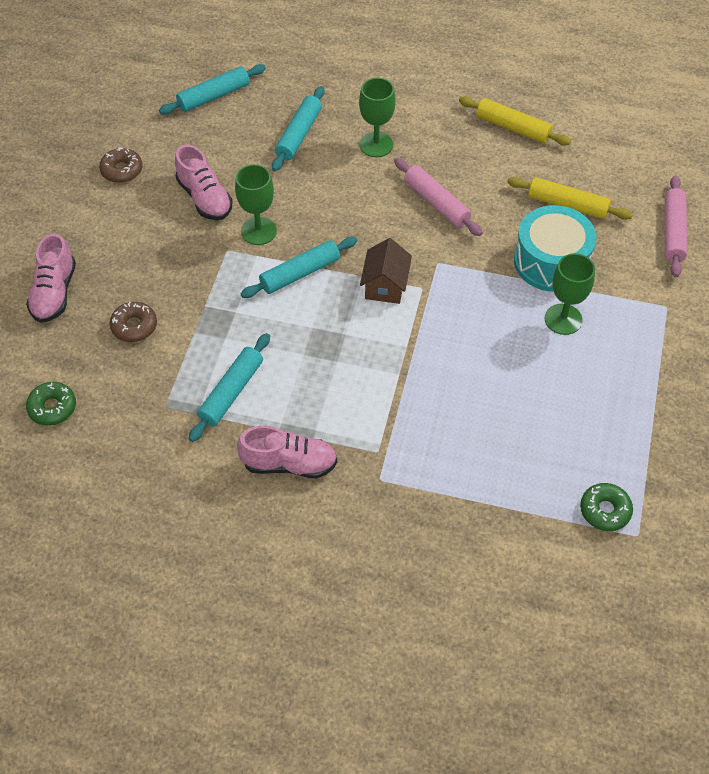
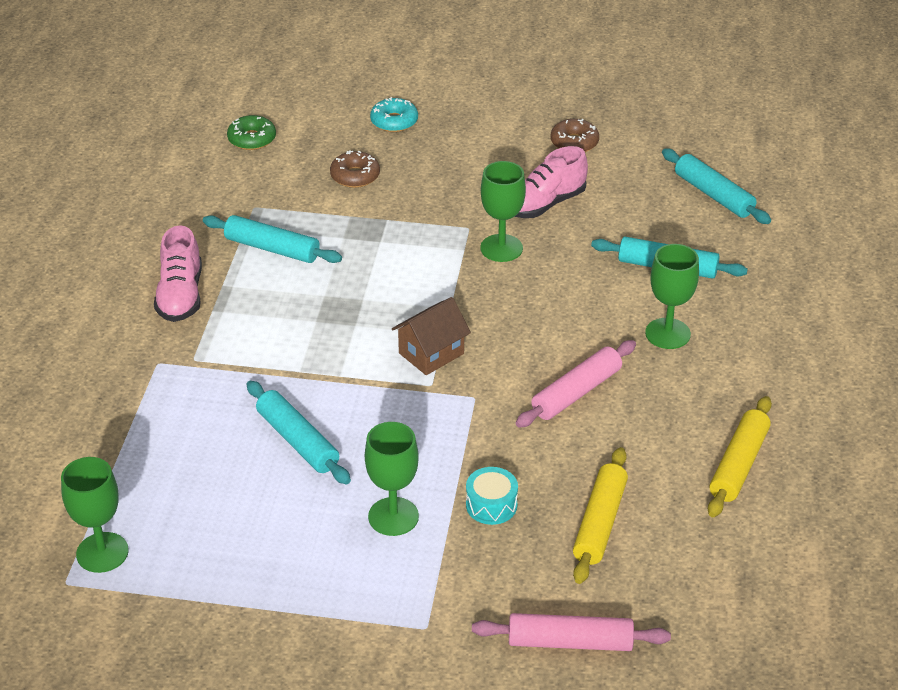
camera: 85 degrees right, 15 degrees down
(54, 293) = (394, 121): pink shoe -> turquoise donut
(300, 273) = (441, 284): turquoise rolling pin -> turquoise rolling pin (297, 441)
(385, 286) = (431, 353): brown house -> brown house turned 45 degrees counterclockwise
(551, 262) = (491, 505): turquoise drum -> turquoise drum, size x0.50
(605, 510) = (102, 552): green donut -> green goblet

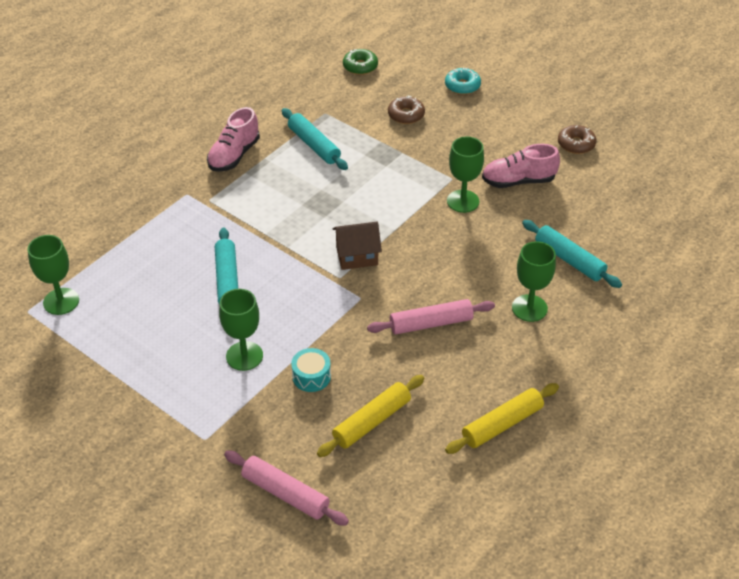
camera: 30 degrees right, 5 degrees up
(714, 195) = (648, 219): turquoise rolling pin -> none

